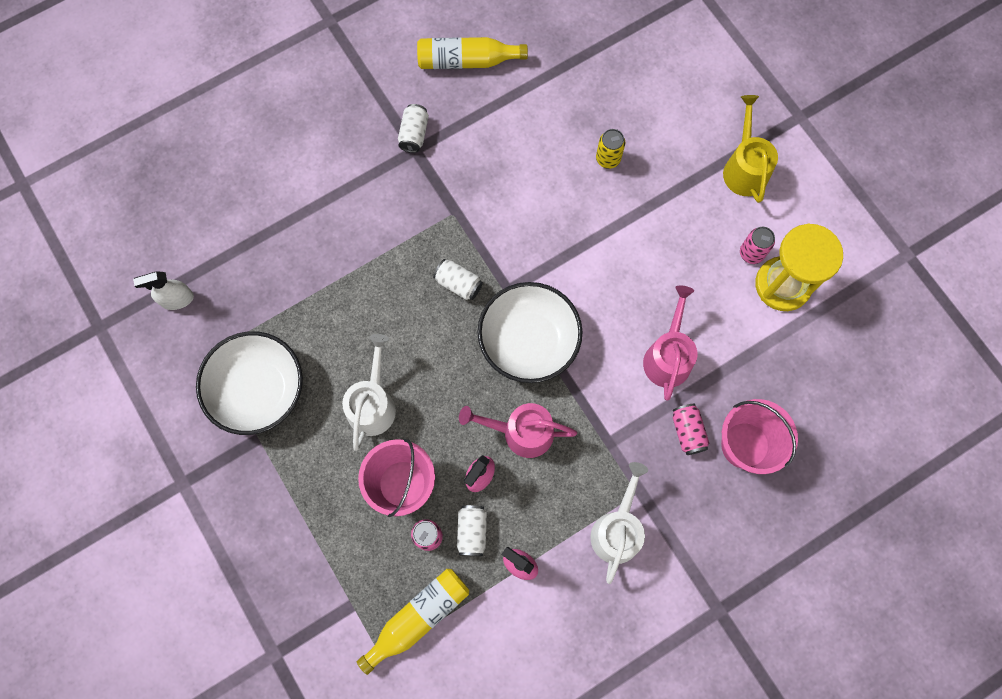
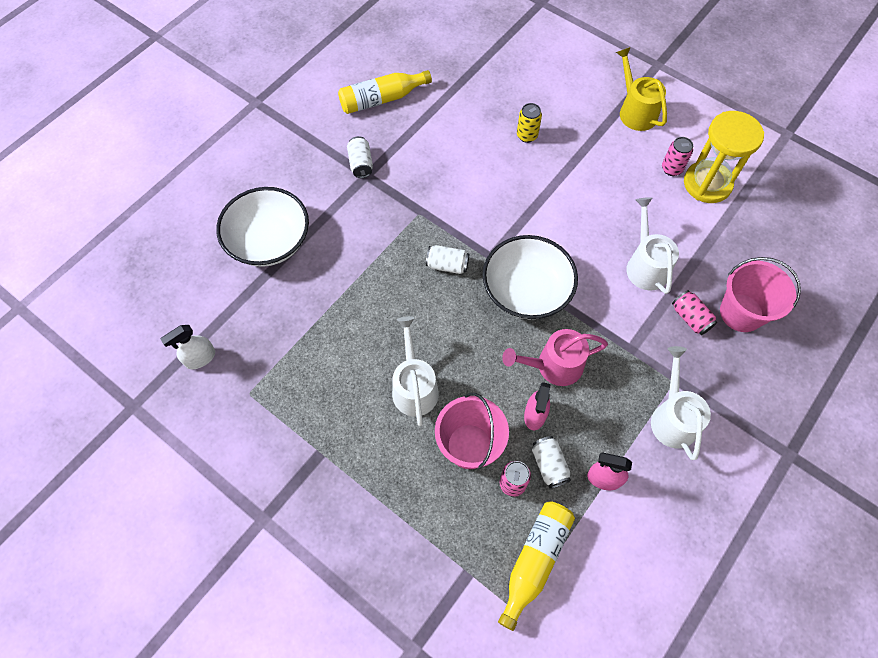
camera: 20 degrees left, 10 degrees down
(258, 390) = (304, 410): white bowl -> white bowl (269, 241)
(668, 356) = (645, 265): pink watering can -> white watering can

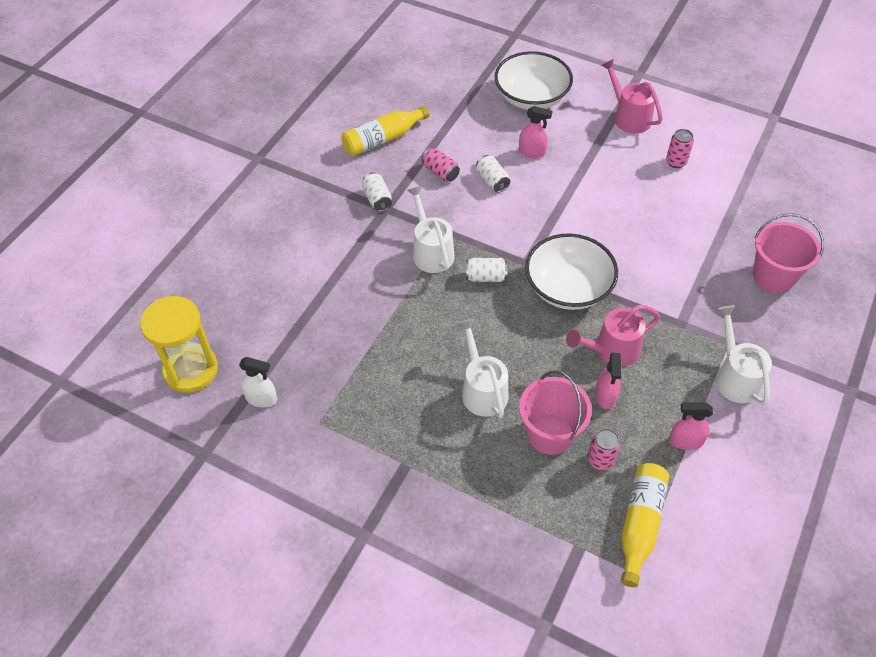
camera: 10 degrees left, 10 degrees down
(200, 358) = (261, 398): white spray bottle -> white spray bottle turned 120 degrees counterclockwise
(269, 241) = (304, 281): white bowl -> white bowl (531, 97)
(527, 135) = (532, 152): yellow can -> pink spray bottle
(549, 465) = (631, 438): white can -> white can (492, 181)
(635, 111) = (629, 117): yellow watering can -> pink watering can
(645, 265) = (674, 249): white watering can -> white watering can (431, 251)
(690, 318) = (728, 288): pink can -> pink can (440, 172)
(707, 184) = (712, 170): yellow hourglass -> yellow hourglass (191, 370)

